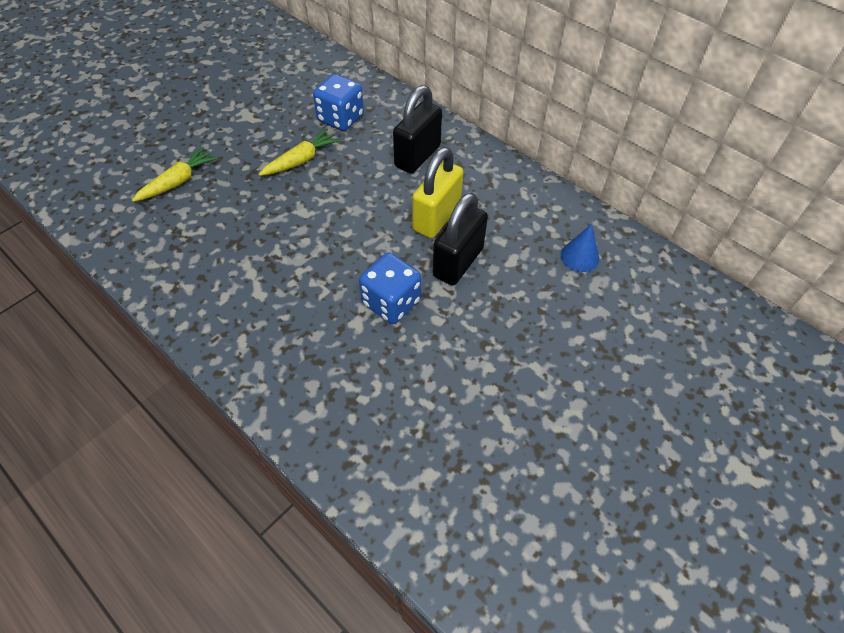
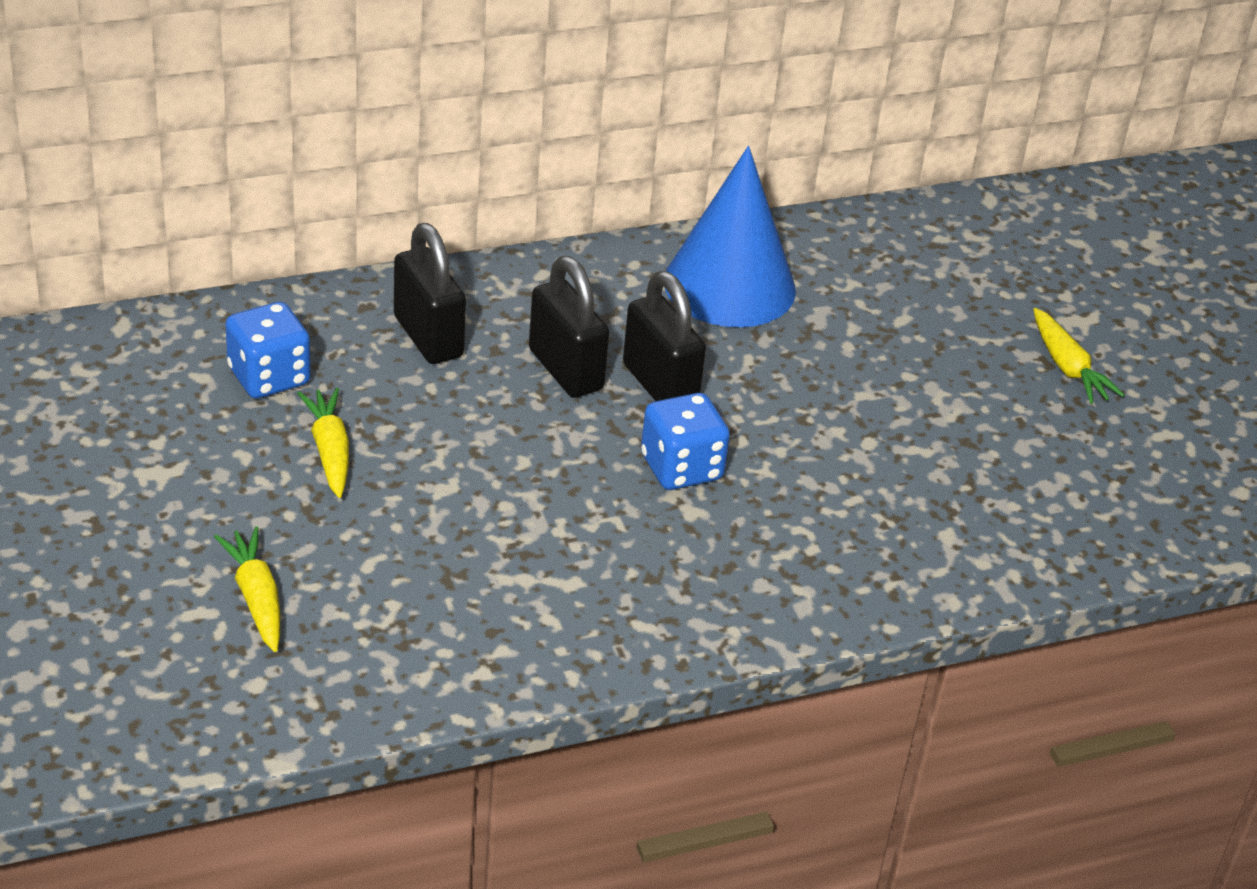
camera: 65 degrees left, 15 degrees down
(436, 218) = (565, 370): yellow padlock -> black padlock
(580, 256) = (729, 285): blue cone -> blue cone, size x2.39
(680, 486) = (1068, 367): none -> yellow carrot

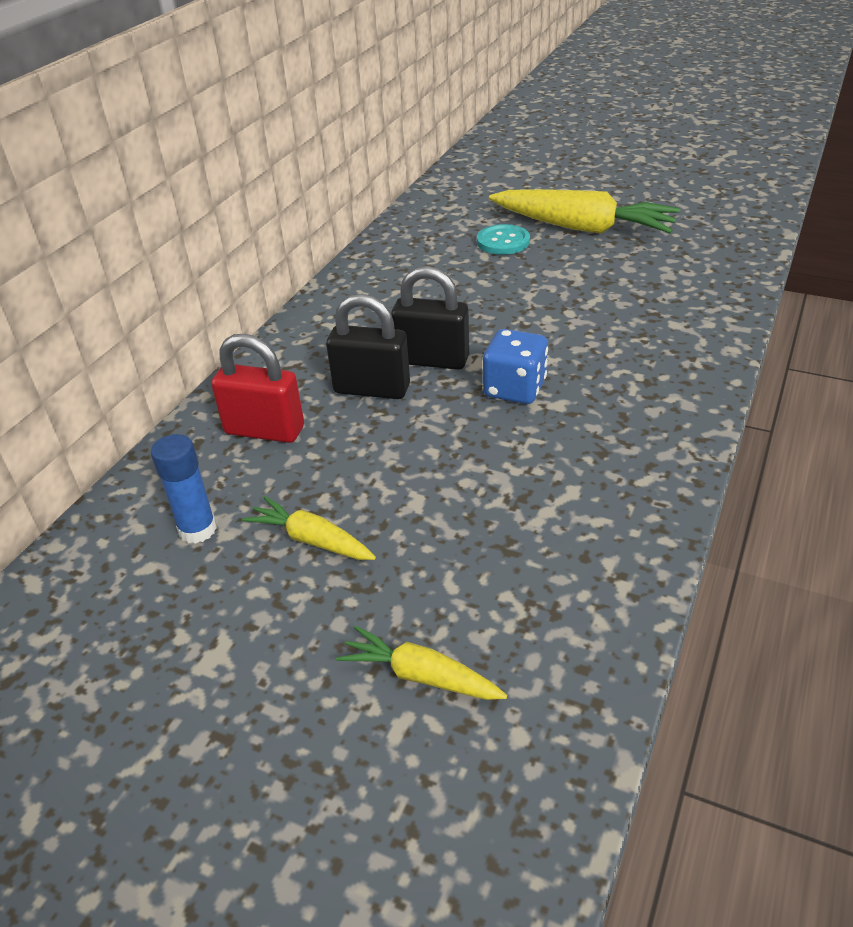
camera: 40 degrees left, 0 degrees up
(269, 377) = (198, 529): blue dice -> blue glue stick
(428, 337) = (264, 430): black padlock -> red padlock
(729, 285) = (382, 294): blue cone -> none
(951, 319) = (503, 241): none -> turquoise button
(1068, 367) = (582, 228): yellow carrot -> yellow carrot, size x1.98

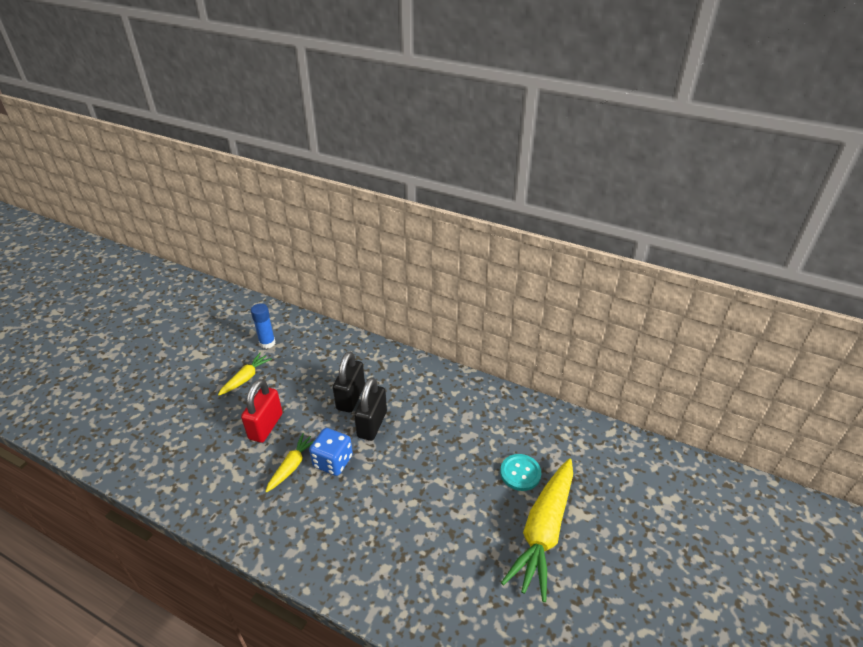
camera: 90 degrees right, 0 degrees up
(264, 430) = (328, 358): red padlock -> red padlock (265, 426)
(420, 676) = (157, 412): yellow carrot -> yellow carrot (292, 466)

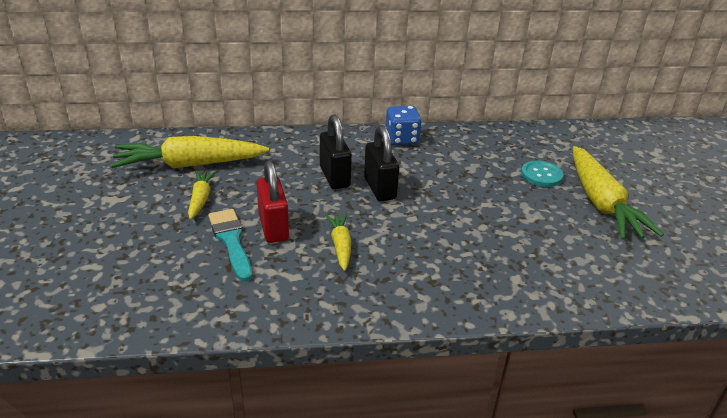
camera: 35 degrees left, 5 degrees down
(229, 425) = (231, 241): none -> turquoise brush
(267, 343) = (189, 165): blue glue stick -> yellow carrot
(333, 461) = (377, 227): blue dice -> blue dice (402, 139)

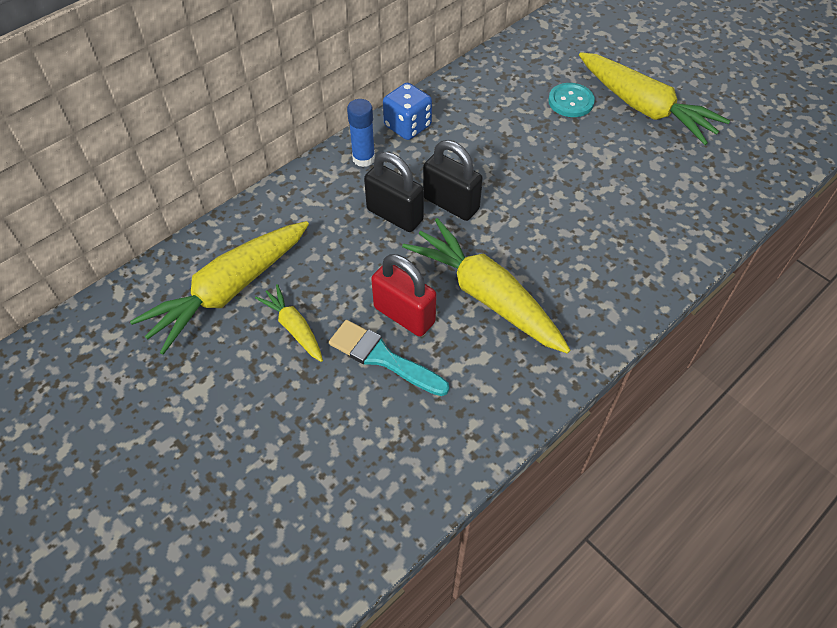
camera: 35 degrees left, 20 degrees up
(340, 245) = (486, 295): yellow carrot -> yellow carrot, size x1.98
(351, 142) = (363, 158): none -> blue glue stick

